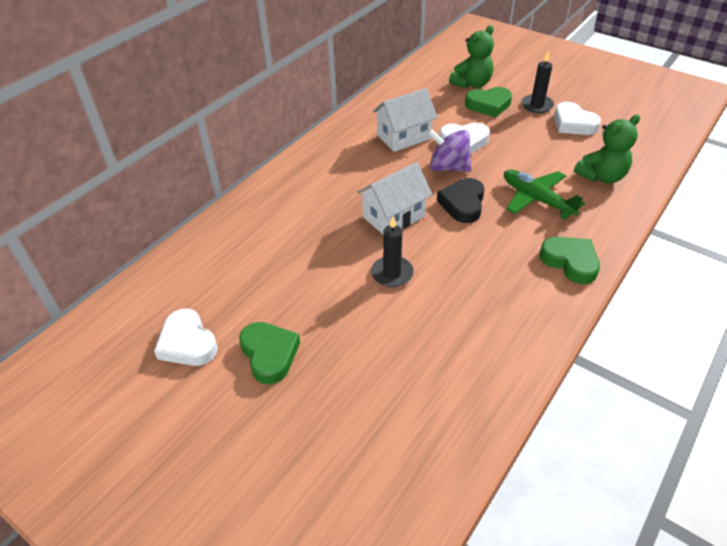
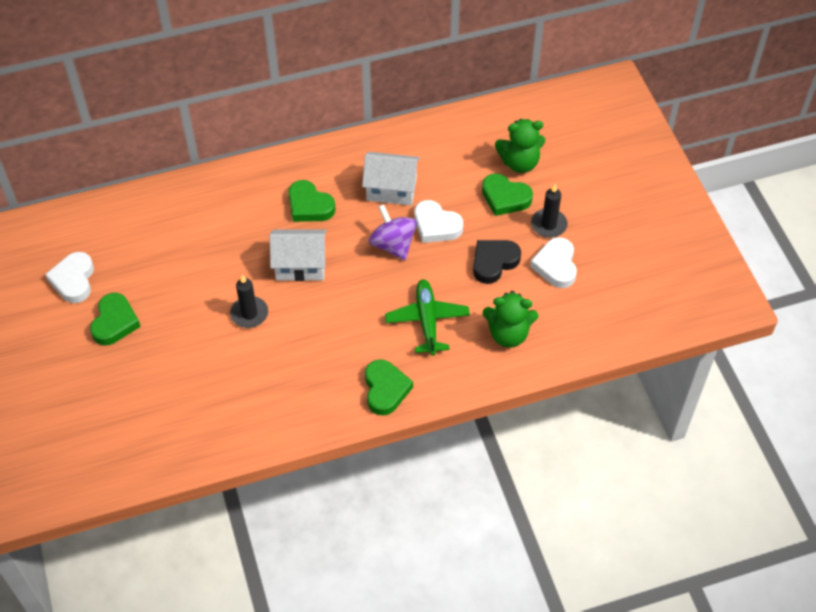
camera: 35 degrees right, 10 degrees up
(353, 176) = (309, 206): none -> green heart
(463, 204) = (365, 287): black heart -> black heart (494, 262)

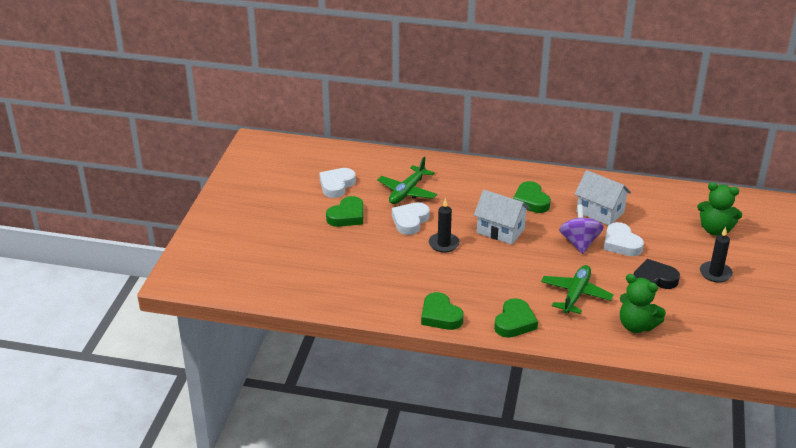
camera: 30 degrees right, 20 degrees down
(163, 253) = (407, 192): none -> green plane
(505, 198) = (689, 246): green heart -> green heart (440, 316)
(555, 265) = (705, 299): white heart -> white heart (410, 221)

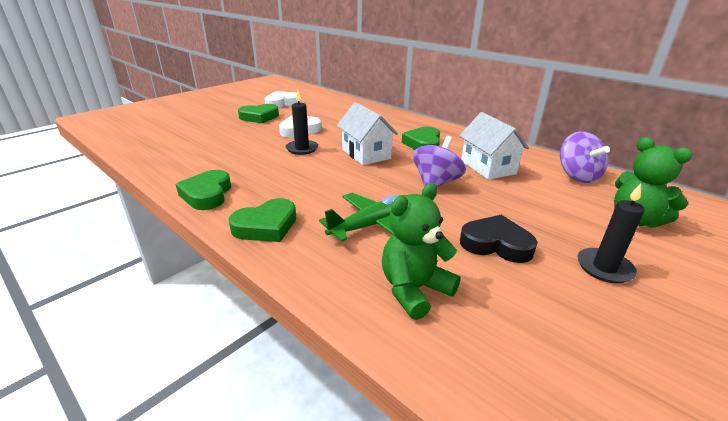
camera: 30 degrees right, 5 degrees down
(407, 192) = (325, 116): green plane -> none
(621, 243) = (486, 197): white heart -> none
(636, 326) = (414, 290): green teddy bear -> green teddy bear turned 75 degrees clockwise
(663, 199) = (577, 176): none -> purple spinning top

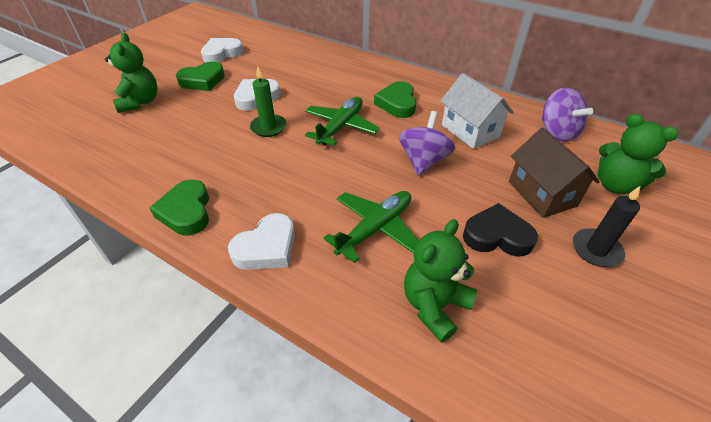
camera: 10 degrees left, 15 degrees up
(203, 125) = (140, 102): none -> green teddy bear
(266, 226) = (266, 247): green heart -> white heart
(302, 149) = (268, 127): black candle -> green candle
(366, 154) = (341, 127): white house -> green plane
(551, 218) = (542, 193): none -> brown house

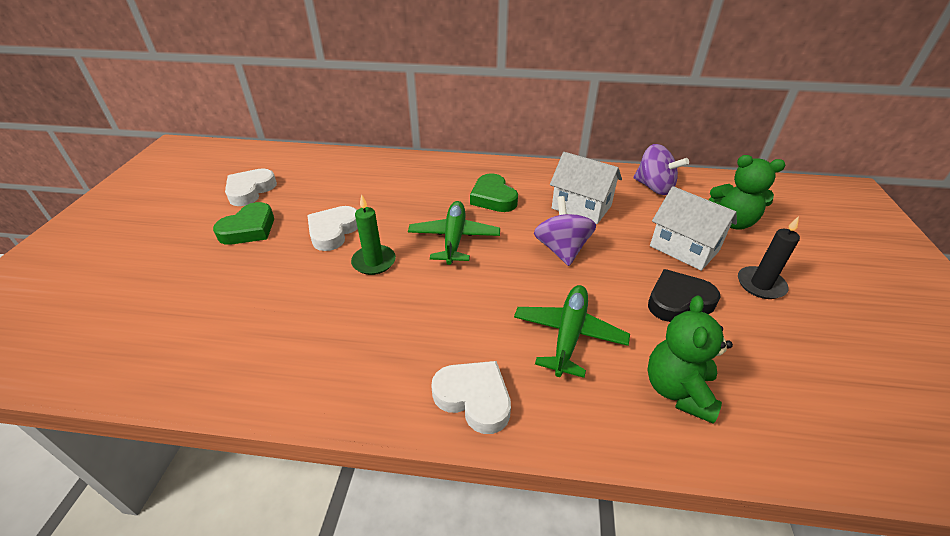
camera: 25 degrees left, 5 degrees down
(140, 102) = (180, 278): green teddy bear -> none
(186, 211) = (347, 393): green heart -> none
(266, 247) = (474, 398): white heart -> white heart turned 75 degrees counterclockwise
(542, 193) = (684, 248): brown house -> white house

